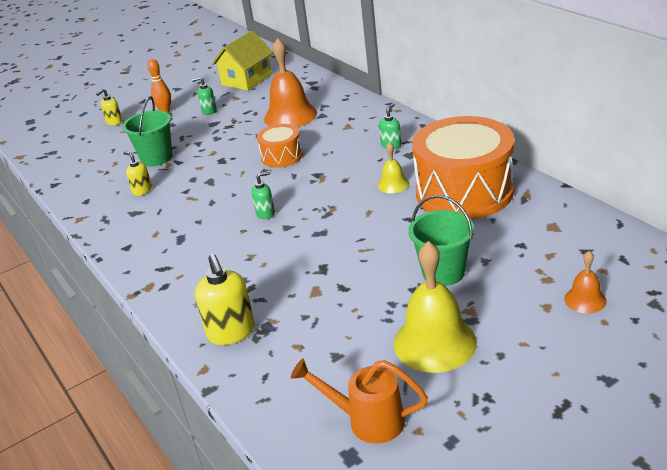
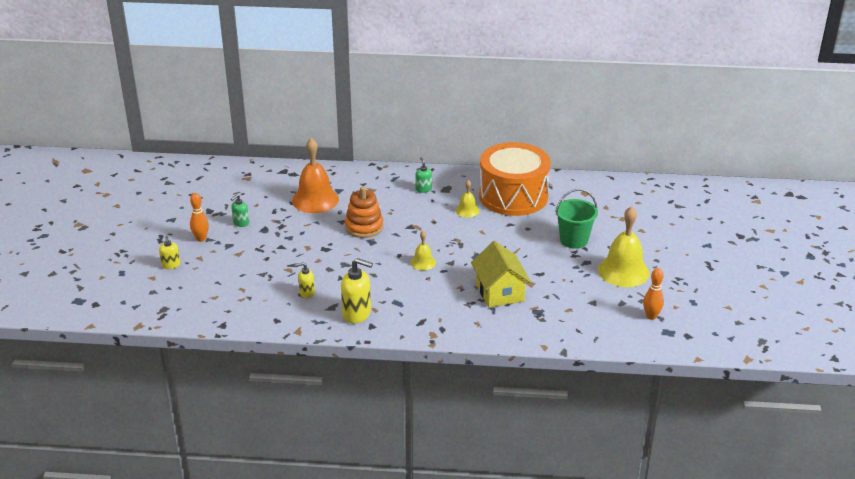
camera: 55 degrees left, 0 degrees up
(156, 158) = (270, 270): green bucket -> none
(231, 332) = (525, 324): yellow soap dispenser -> yellow soap dispenser (357, 314)
(246, 79) = (222, 189): yellow house -> yellow house (499, 292)
(266, 213) = (423, 262): green soap dispenser -> yellow bell
(281, 156) = (364, 227): orange drum -> orange stacking toy
(367, 420) = (651, 316): orange watering can -> orange bowling pin
(585, 300) = (651, 219): orange bell -> none

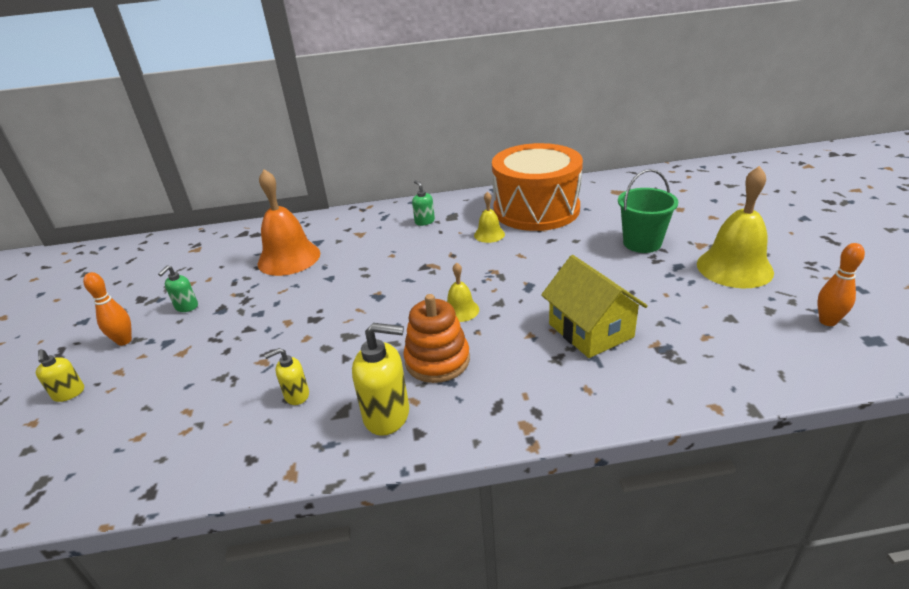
camera: 10 degrees left, 0 degrees up
(364, 227) = (362, 279): orange stacking toy -> orange stacking toy (437, 360)

